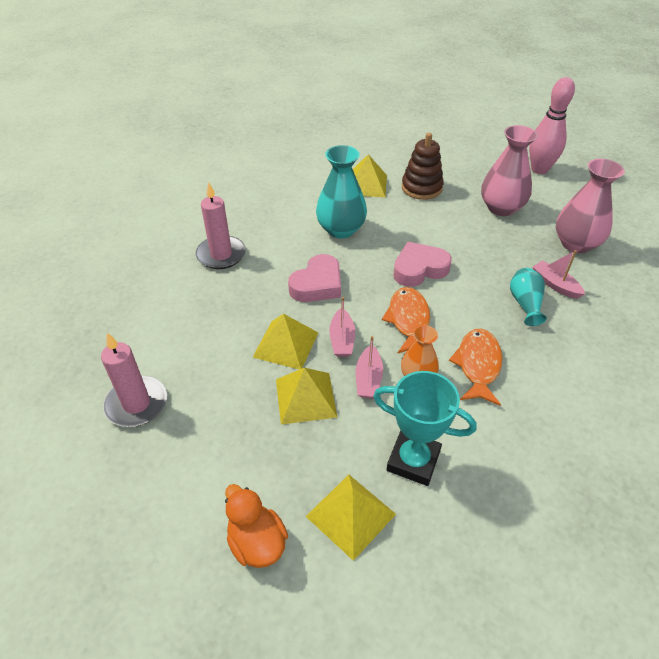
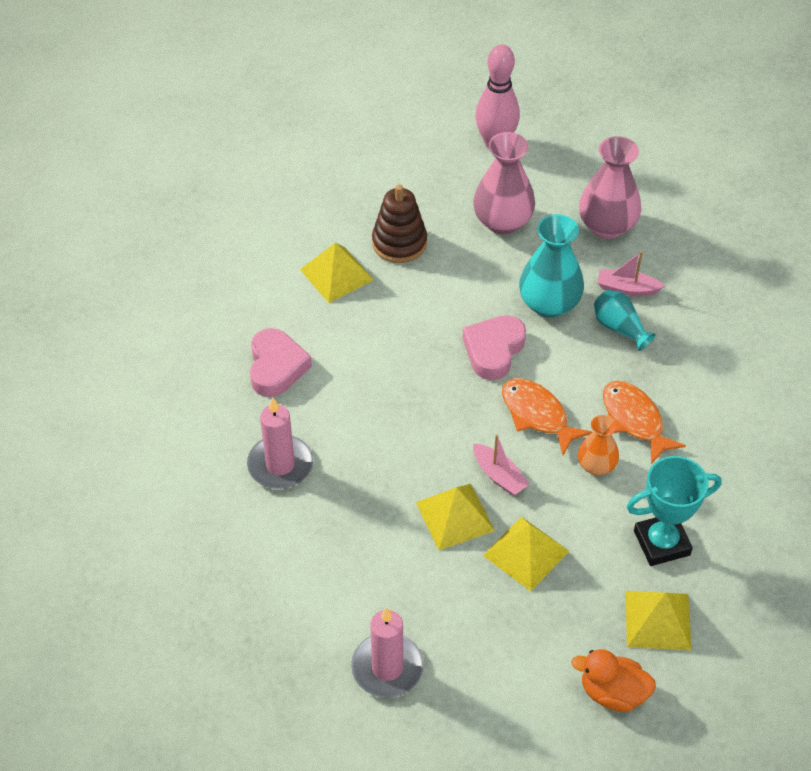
camera: 40 degrees left, 5 degrees up
(317, 284) = (416, 433): pink heart -> pink heart (276, 367)
(341, 229) = (370, 352): turquoise vase -> turquoise vase (549, 304)
(368, 379) = (559, 497): pink boat -> none

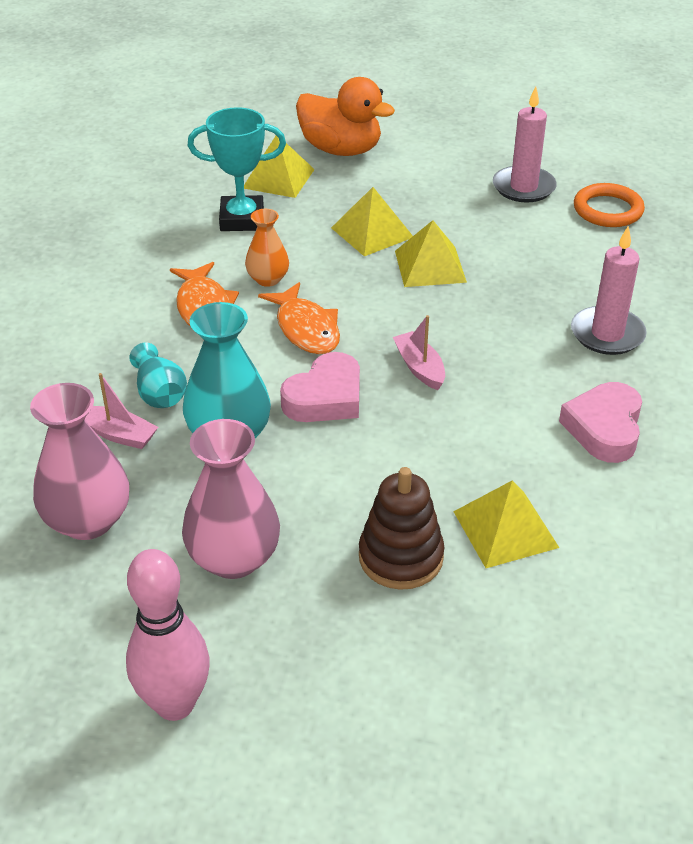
camera: 165 degrees left, 10 degrees down
(291, 647) = (607, 210): none -> orange ring
(499, 476) = (372, 288): pink boat -> pink boat (419, 368)
(612, 693) = (341, 150): orange duck -> orange duck, size x1.51

